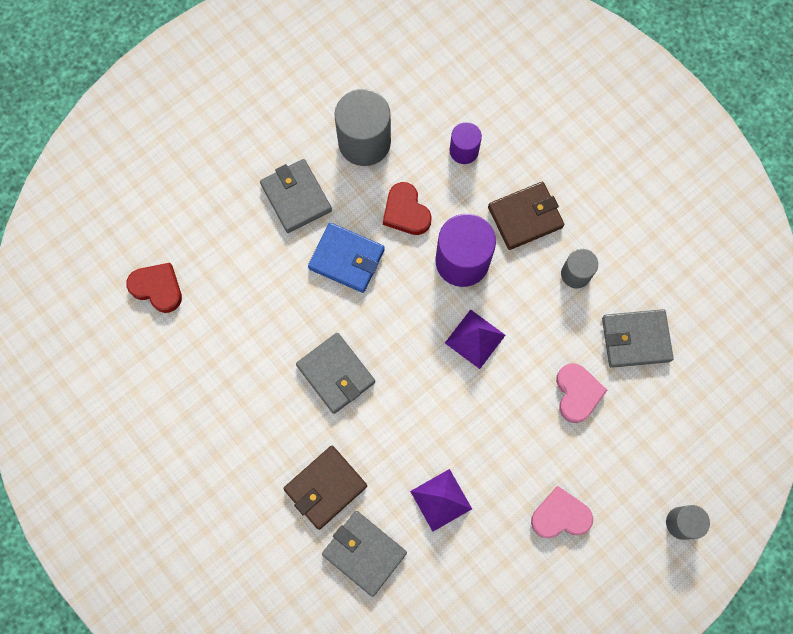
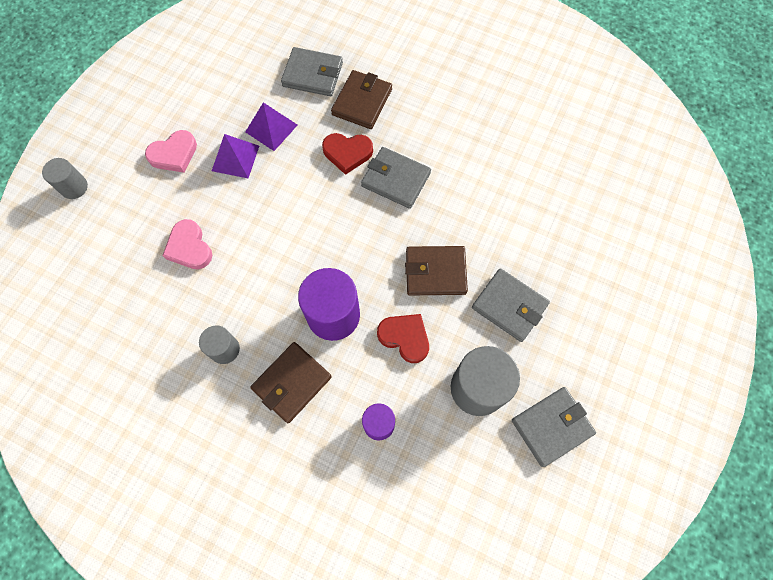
camera: 155 degrees right, 5 degrees down
(157, 288) = (575, 182): red heart -> red heart (347, 153)
(346, 259) = (435, 272): blue wallet -> brown wallet
(475, 339) = (294, 254): purple pyramid -> purple pyramid (235, 158)
(635, 339) = (151, 314): grey wallet -> grey wallet (552, 426)

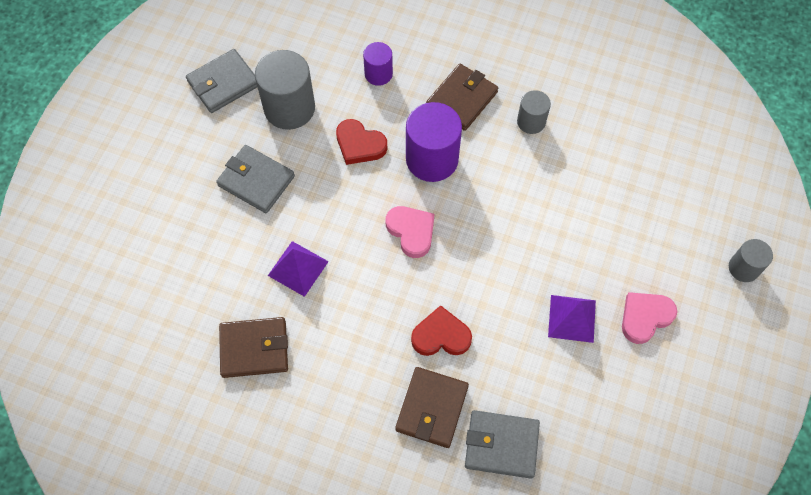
camera: 175 degrees right, 5 degrees down
(189, 247) = (594, 212): pink heart -> pink heart (411, 231)
(271, 128) = (538, 361): purple pyramid -> purple pyramid (298, 268)
(396, 179) = (381, 307): grey wallet -> none
(435, 272) = (332, 208): brown wallet -> brown wallet (254, 349)

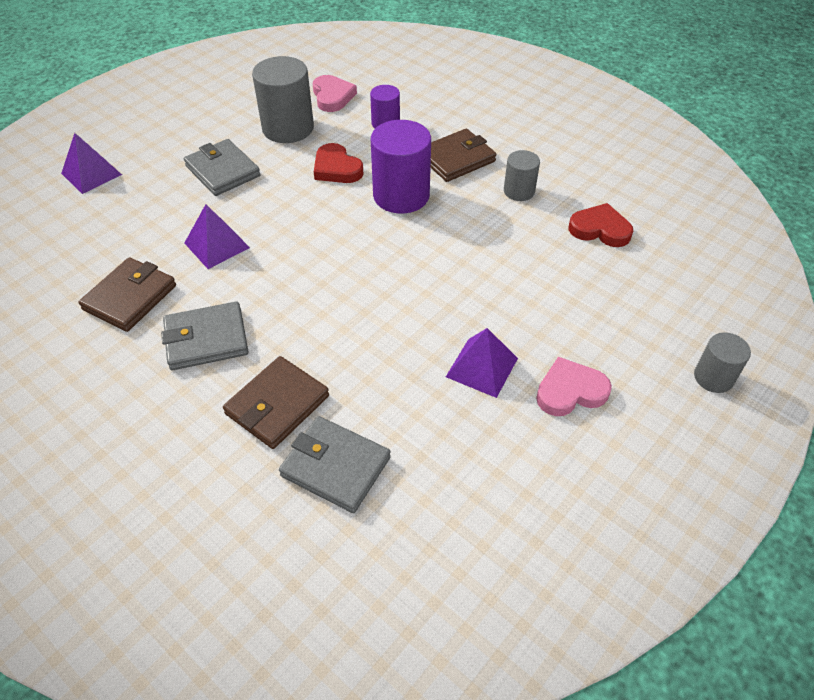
camera: 20 degrees right, 15 degrees down
(133, 224) = (91, 174): none -> purple pyramid
(223, 83) = (240, 99): grey wallet -> grey wallet (206, 339)
(254, 349) = (130, 297): brown wallet -> brown wallet turned 75 degrees counterclockwise
(411, 231) = (347, 246): pink heart -> pink heart (332, 96)
(441, 336) = (326, 341): red heart -> red heart (600, 229)

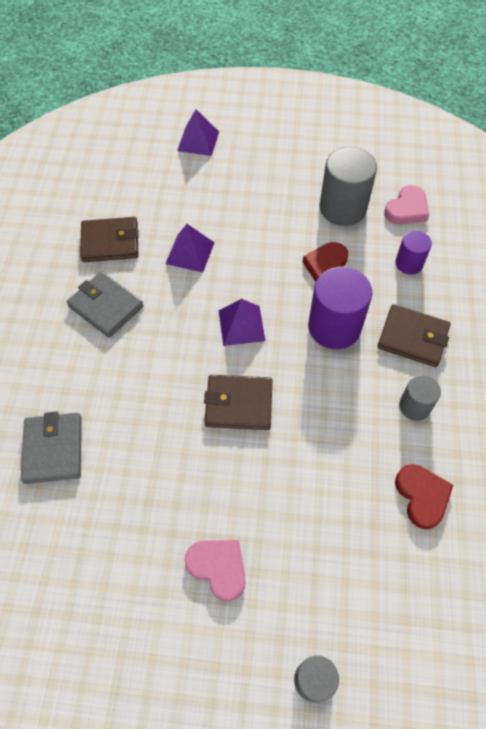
camera: 55 degrees right, 10 degrees up
(223, 171) = (262, 204): grey wallet -> none
(277, 405) = (80, 383): brown wallet -> brown wallet (238, 404)
(482, 367) = (198, 490): purple pyramid -> purple pyramid (241, 325)

